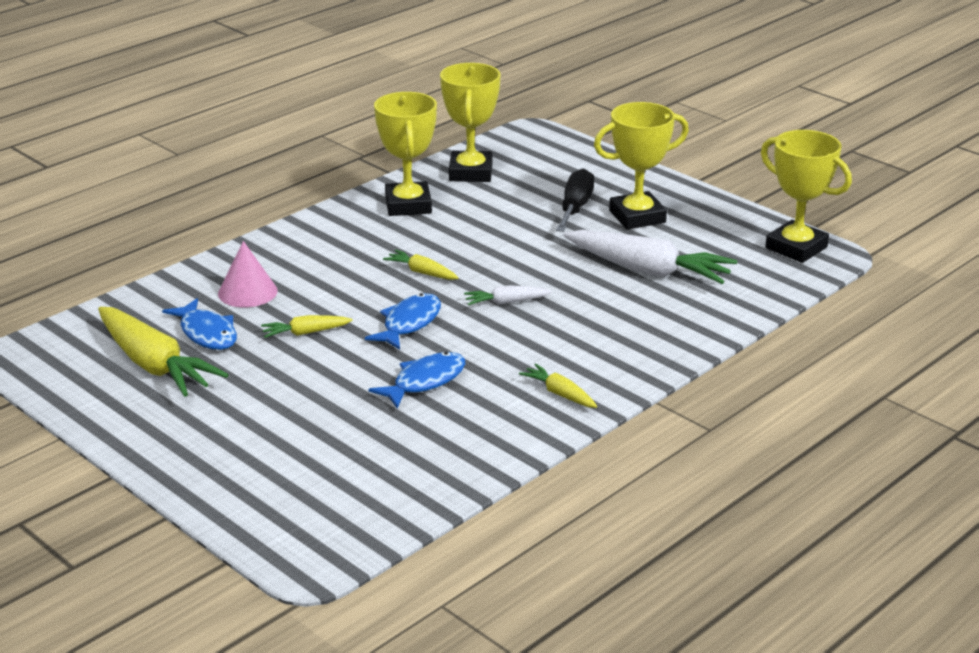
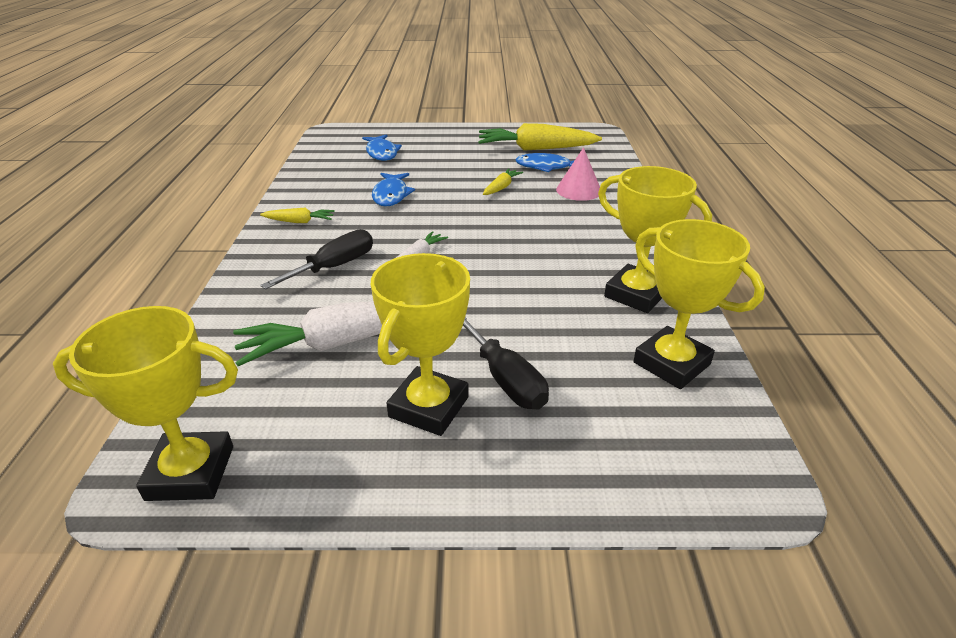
camera: 135 degrees right, 5 degrees up
(409, 323) = (456, 216): blue fish -> blue fish (382, 153)
(422, 272) = (512, 248): yellow carrot -> none
(585, 327) = (334, 267): none -> black screwdriver

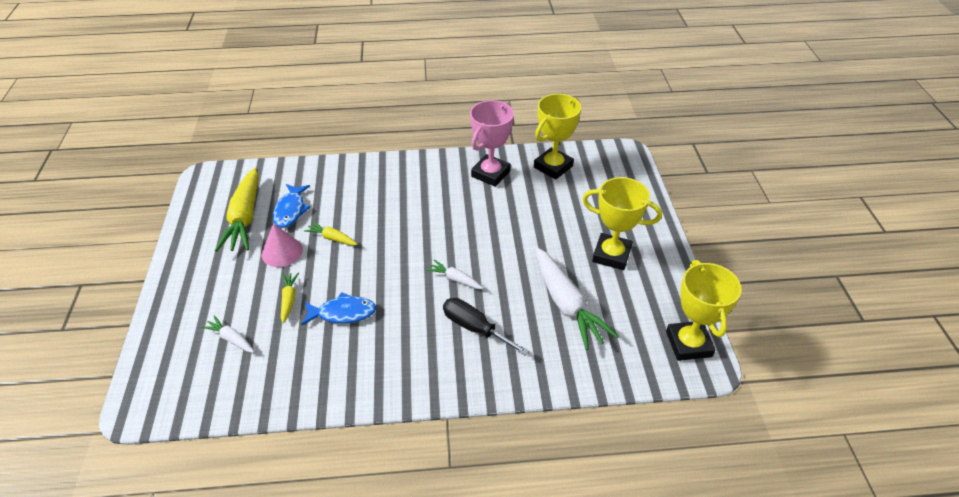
camera: 95 degrees left, 10 degrees up
(299, 222) = (397, 373): yellow carrot -> yellow carrot (289, 299)
(382, 153) = (231, 339): blue fish -> white carrot
(505, 379) = (581, 226): black screwdriver -> none
(578, 190) = (341, 192): pink cone -> pink cone (282, 252)
(636, 294) = (490, 174): yellow trophy -> pink trophy

